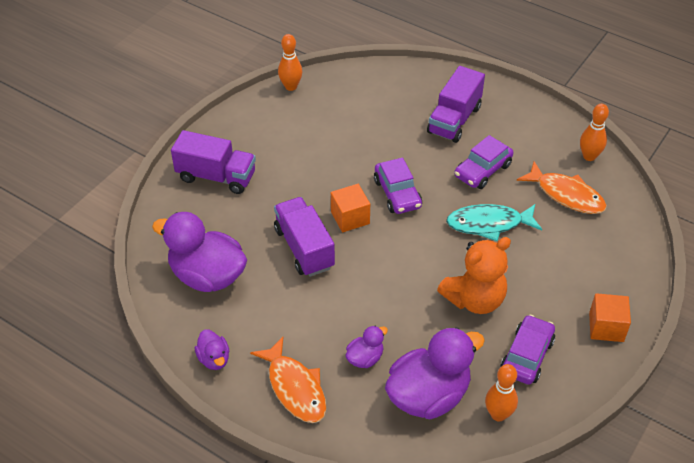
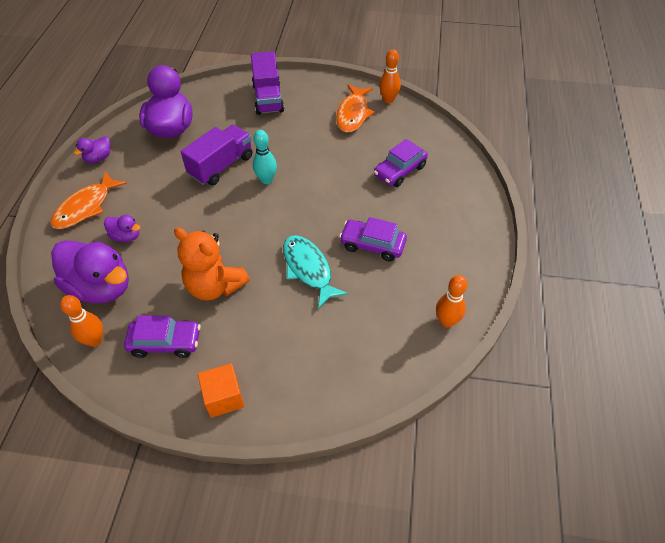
camera: 65 degrees right, 5 degrees up
(350, 218) = (266, 180): orange cube -> turquoise bowling pin
(397, 193) = (309, 198): purple car -> purple car (399, 171)
(454, 120) = (423, 206): purple truck -> none
(566, 195) = (380, 317): orange fish -> orange fish (353, 114)

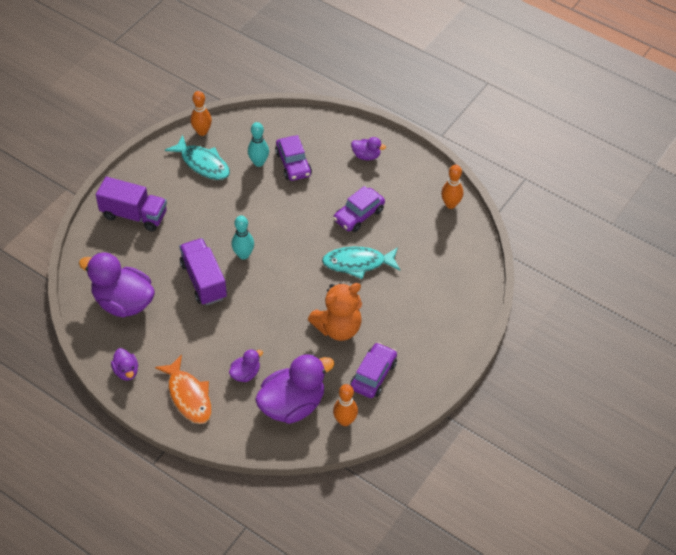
camera: 65 degrees left, 0 degrees up
(224, 397) = (440, 353): orange cube -> none
(353, 114) = (202, 163): orange fish -> turquoise fish
(382, 147) = (259, 162): none -> turquoise bowling pin
(455, 220) = (366, 156): none -> purple duck

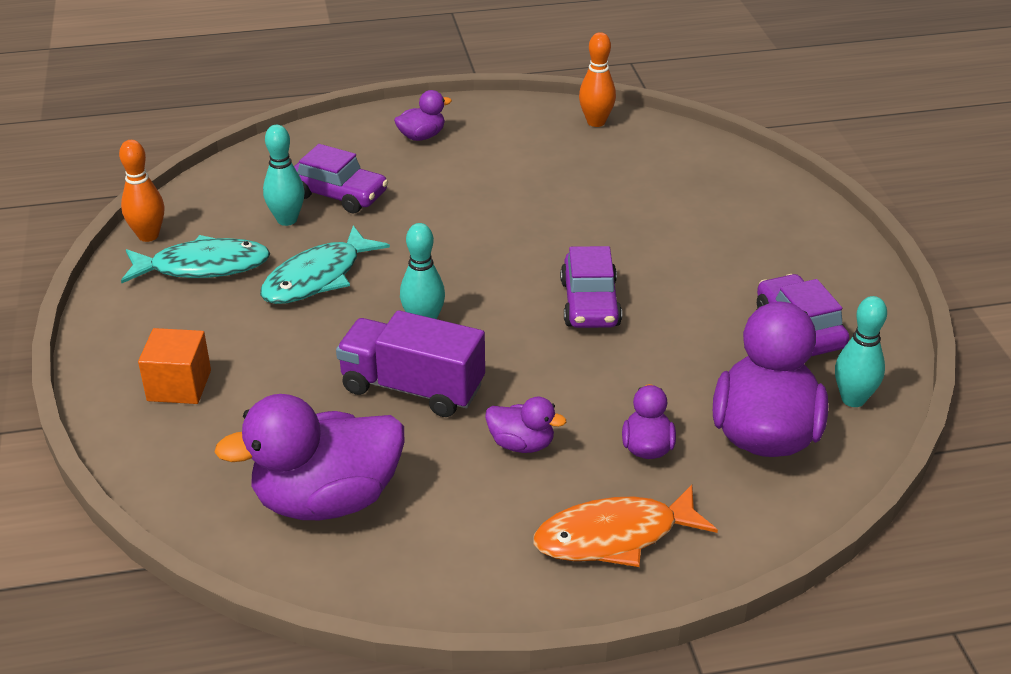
camera: 45 degrees left, 15 degrees down
(126, 371) = (471, 582): purple duck -> purple duck (521, 444)
(134, 215) = (179, 385): purple truck -> orange cube
(188, 396) = (614, 536): orange fish -> orange fish turned 150 degrees clockwise
(338, 328) = (675, 313): orange teddy bear -> none
(345, 421) = (853, 399): orange bowling pin -> turquoise bowling pin
(358, 215) = (507, 192): purple car -> purple car (590, 303)
(358, 263) = (586, 236): turquoise fish -> turquoise fish (317, 277)

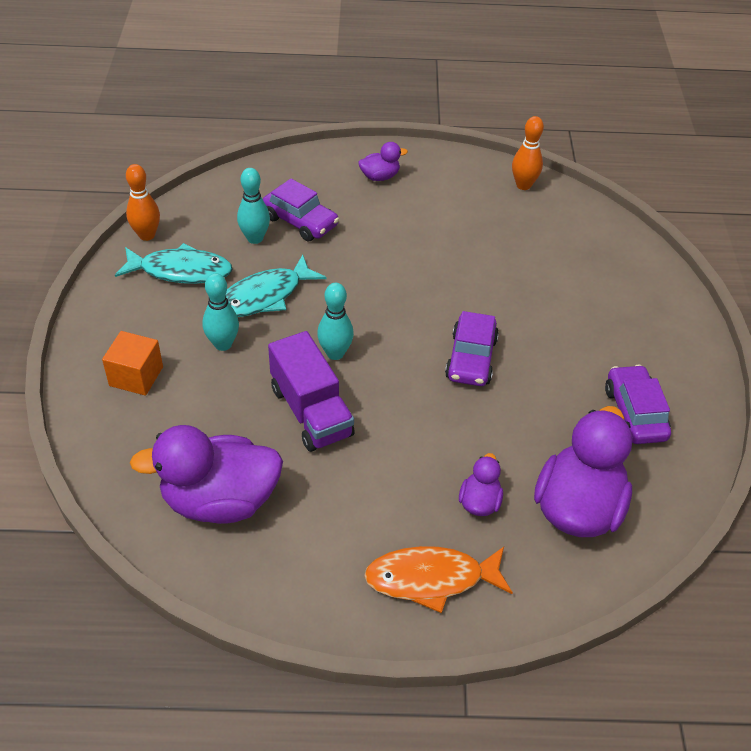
camera: 10 degrees right, 10 degrees up
(412, 388) = (311, 412): purple truck -> purple truck turned 150 degrees counterclockwise
(521, 444) = (381, 479): purple duck -> none
(853, 399) = (660, 489): turquoise bowling pin -> turquoise bowling pin (223, 344)

